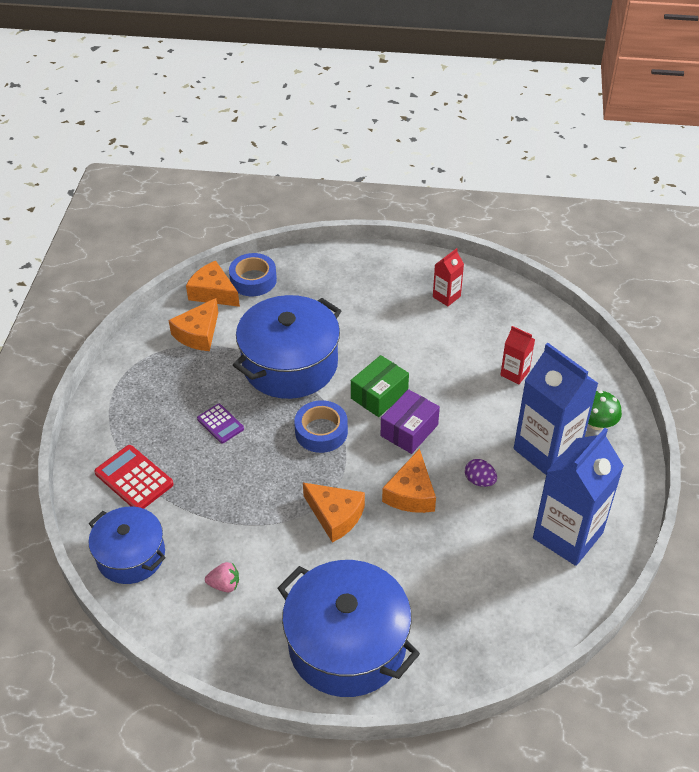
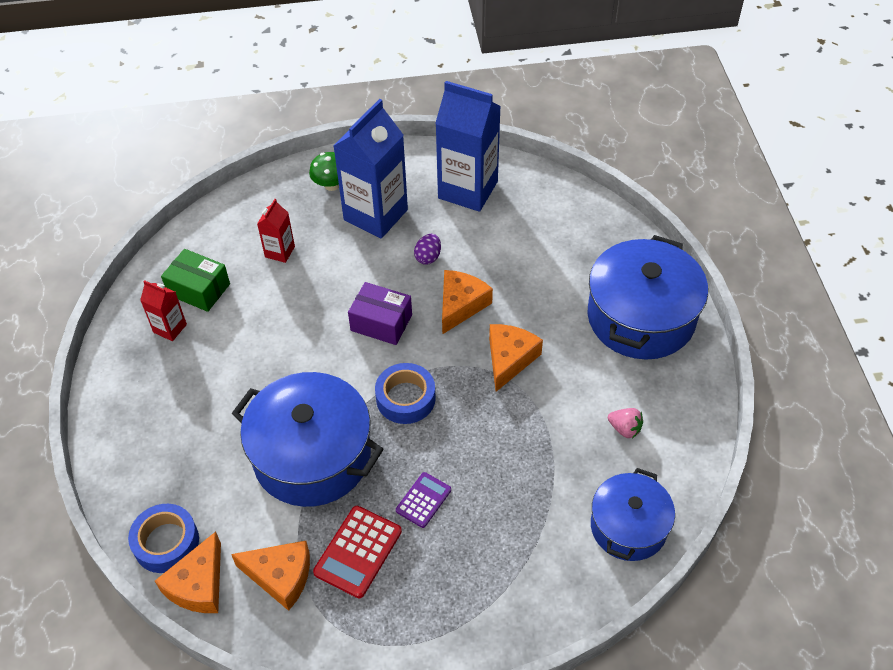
camera: 105 degrees left, 5 degrees up
(134, 478) = (530, 563): red calculator -> red calculator (358, 552)
(224, 584) = (624, 429): pink strawberry -> pink strawberry turned 135 degrees clockwise
(379, 395) = (339, 358): green box -> green box (199, 289)
(411, 493) = (461, 305): orange cheese -> orange cheese turned 60 degrees counterclockwise

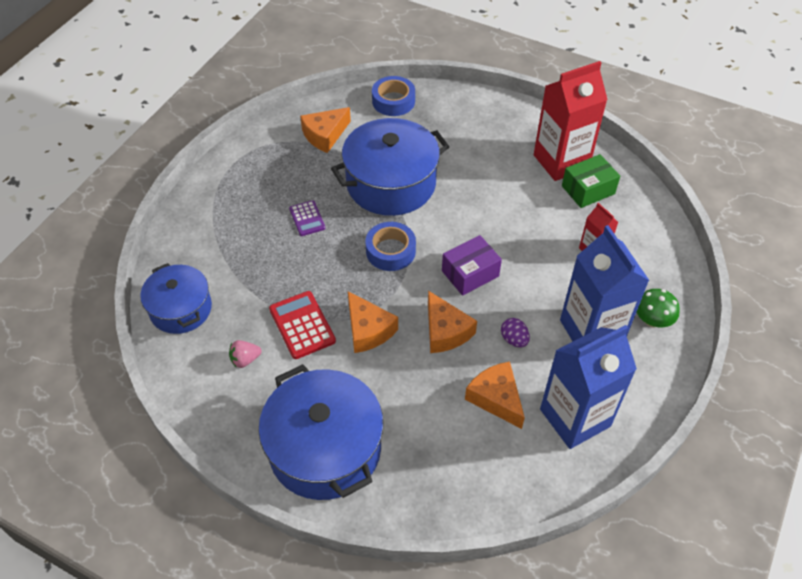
camera: 125 degrees right, 0 degrees up
(170, 328) = (561, 161): red carton -> red carton, size x2.09
(198, 585) = (354, 103): orange cheese -> orange cheese (496, 398)
(358, 552) = (305, 172): red calculator -> red calculator (302, 325)

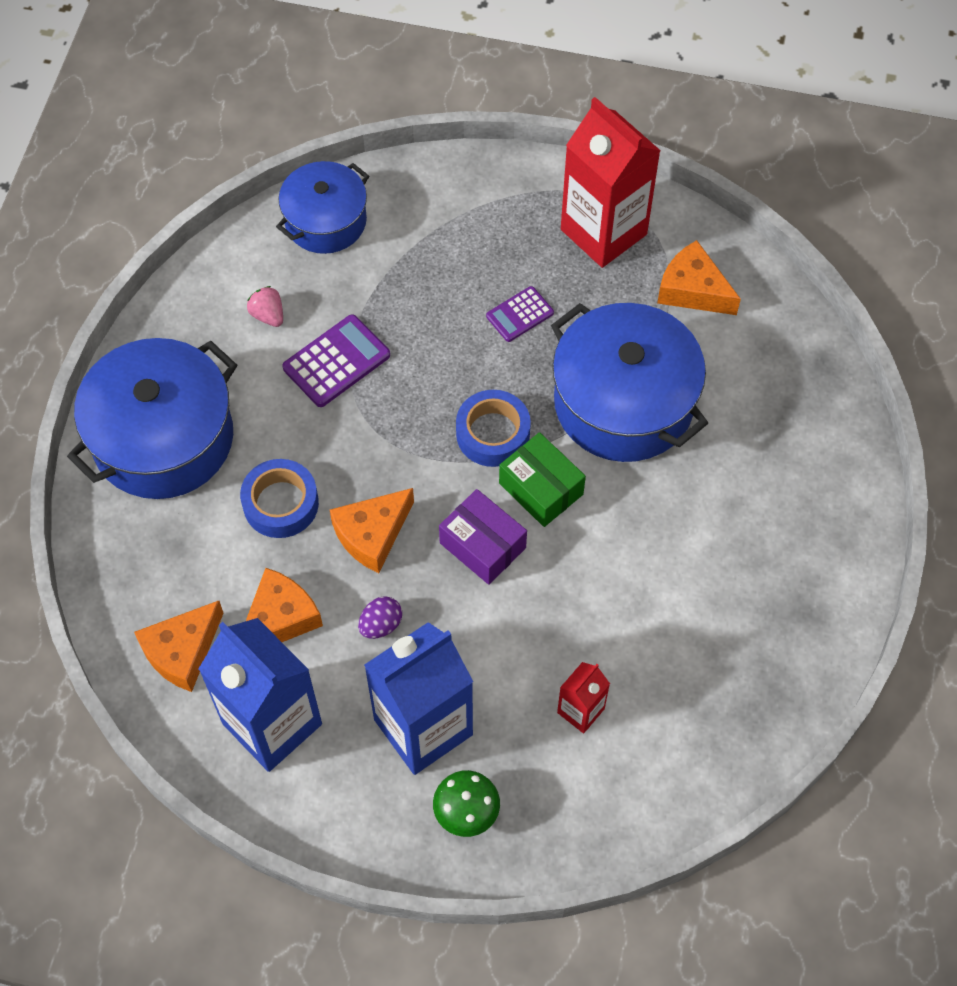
camera: 75 degrees right, 10 degrees up
(302, 325) = (336, 361): red calculator -> purple calculator
(368, 330) = (349, 440): orange cheese -> orange cheese (182, 651)
(393, 101) = (805, 362): blue tape -> blue tape (281, 503)
(561, 161) = (759, 636): red carton -> red carton (603, 232)
(588, 190) = (708, 686): green box -> green box (541, 488)

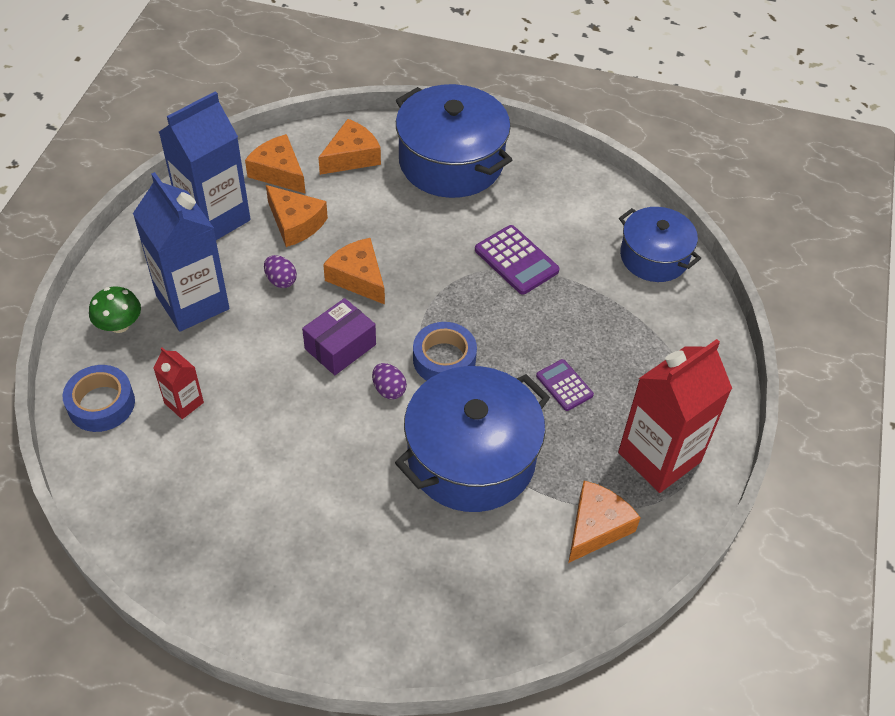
camera: 90 degrees right, 10 degrees down
(152, 560) = (351, 157): none -> orange cheese
(268, 315) = (560, 220): pink strawberry -> none
(281, 503) = (390, 225): blue tape -> blue tape (101, 404)
(541, 488) = (389, 389): green box -> purple egg

